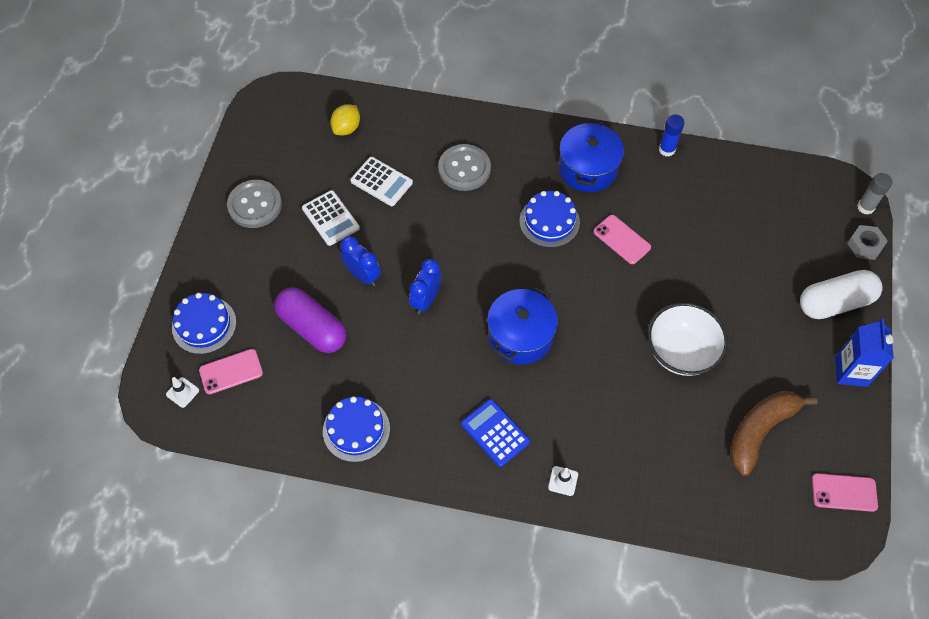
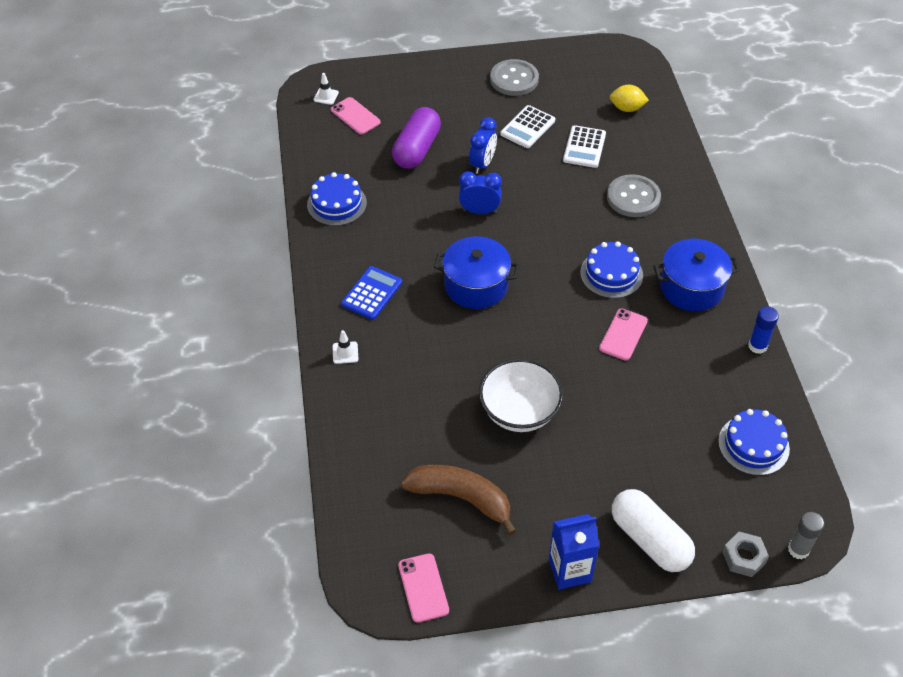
camera: 70 degrees right, 10 degrees down
(204, 325) = (388, 88): blue cake -> blue cake (753, 445)

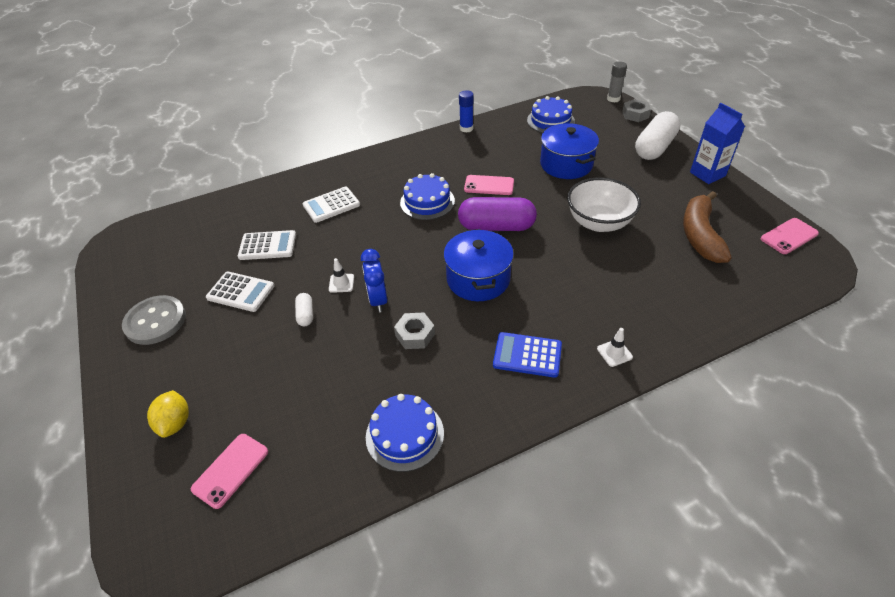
camera: 105 degrees left, 5 degrees down
(326, 96) = (186, 527): white traffic cone -> white traffic cone (341, 283)
(417, 149) = (290, 380): purple capsule -> purple capsule (496, 226)
(428, 227) = (415, 335): none -> grey nut
(482, 164) = (305, 314): blue clock -> white capsule
(627, 108) = (206, 228): yellow lemon -> yellow lemon (175, 423)
(633, 197) = (331, 205): grey button -> white calculator
(691, 287) = (424, 162): blue pot -> blue pot (566, 164)

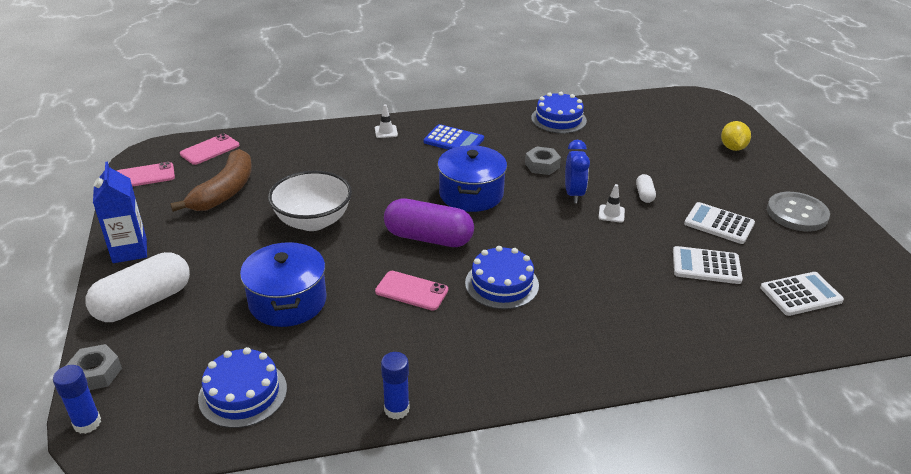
camera: 170 degrees left, 10 degrees down
(230, 470) = (679, 122): pink phone -> pink phone (210, 150)
(331, 205) = (633, 305): white calculator -> white calculator (801, 294)
(613, 99) = (87, 423): grey glue stick -> blue glue stick

